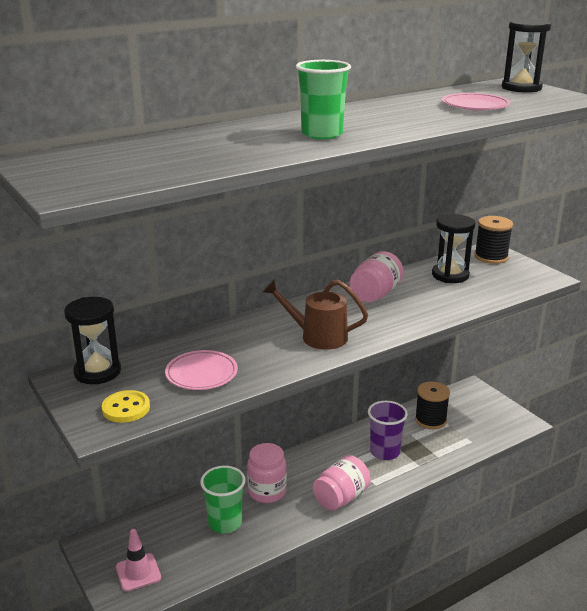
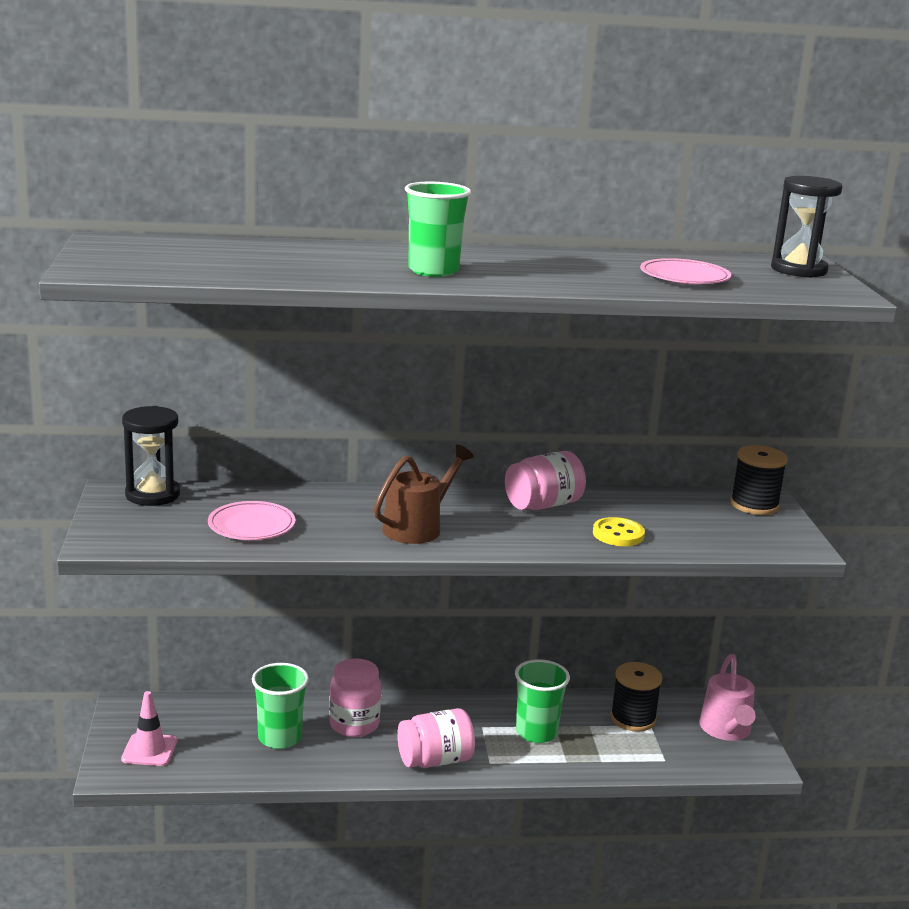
camera: 25 degrees right, 5 degrees down
(126, 408) = (143, 533): yellow button -> yellow button (618, 534)
(317, 336) = (418, 527): brown watering can -> brown watering can turned 90 degrees clockwise
(384, 452) = (536, 732): purple cup -> green cup
(450, 275) = (668, 510): black hourglass -> none
(486, 408) = (726, 730): none -> pink watering can

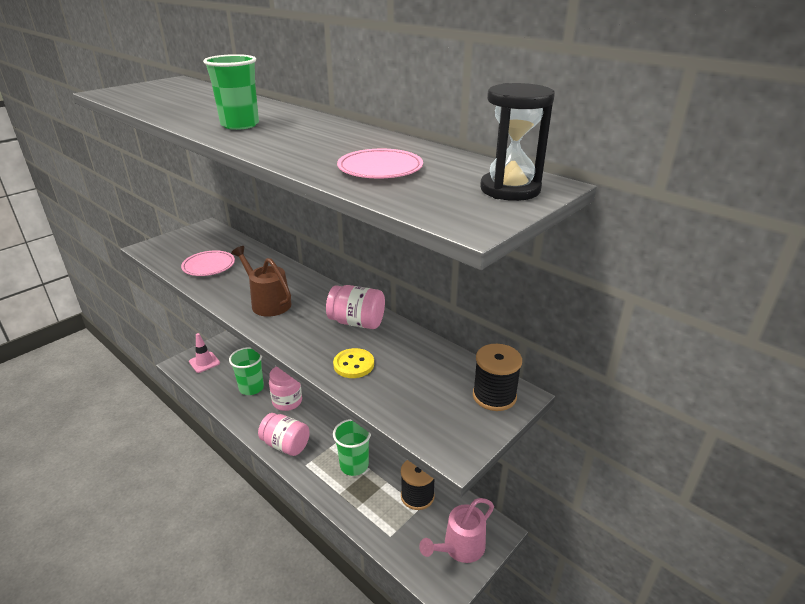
camera: 50 degrees right, 10 degrees up
(152, 495) = (212, 234): black hourglass -> none
(418, 527) = (267, 302): brown watering can -> brown watering can turned 135 degrees counterclockwise

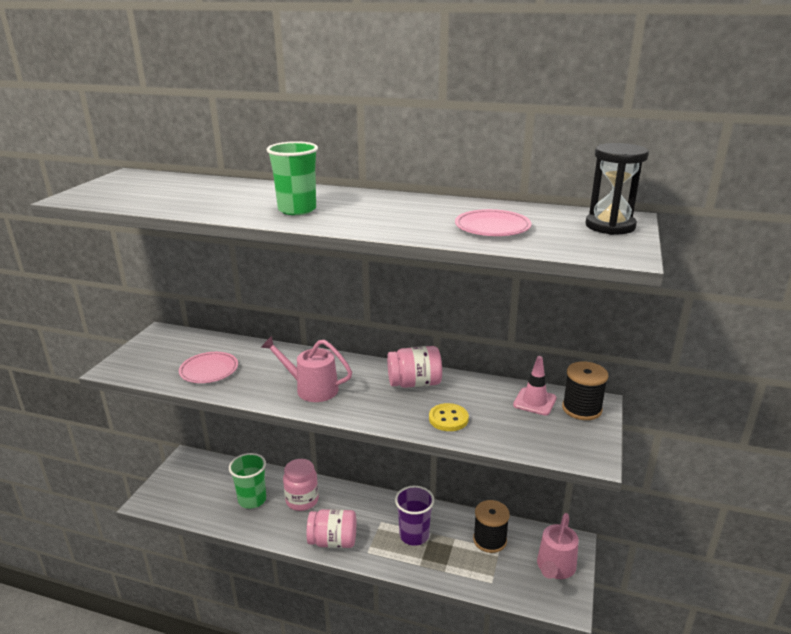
camera: 25 degrees left, 5 degrees down
(204, 362) = (176, 491): pink traffic cone -> pink traffic cone (534, 401)
(267, 302) = (311, 388): brown watering can -> pink watering can
(354, 465) = (414, 535): green cup -> purple cup

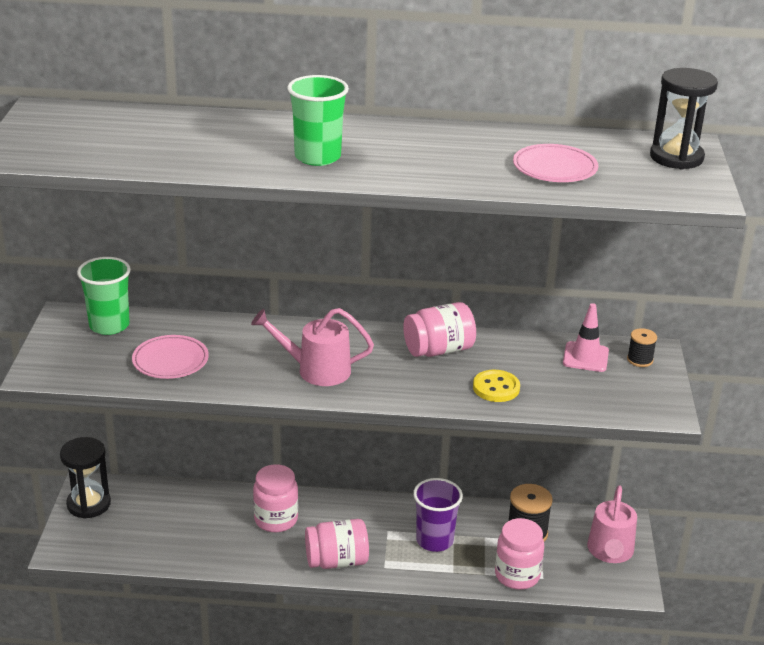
camera: 15 degrees left, 5 degrees up
(180, 470) = (89, 504): none -> black hourglass
(252, 500) = (209, 527): green cup -> green cup (109, 325)
(471, 576) = (517, 575): none -> pink jar
(581, 409) = (640, 360): black spool -> black spool, size x0.57

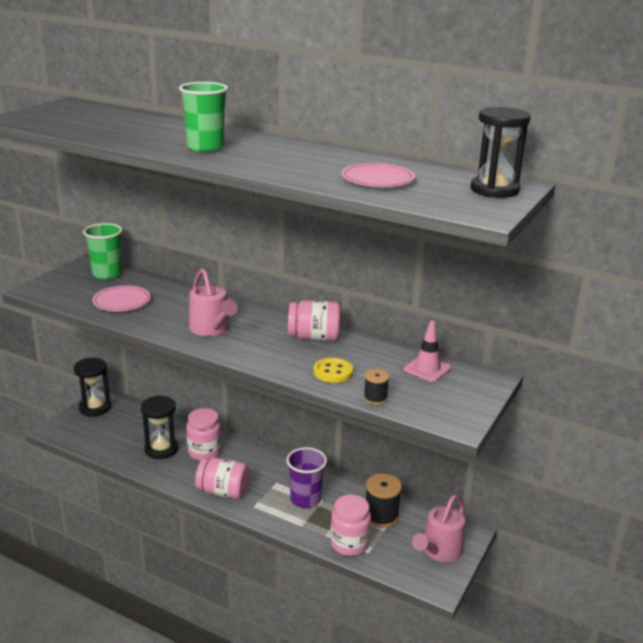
camera: 25 degrees right, 5 degrees down
(221, 532) = (161, 449): none -> black hourglass
(316, 370) = (212, 329): pink watering can -> pink watering can turned 150 degrees counterclockwise
(640, 360) = (472, 381): black spool -> black spool (375, 398)

